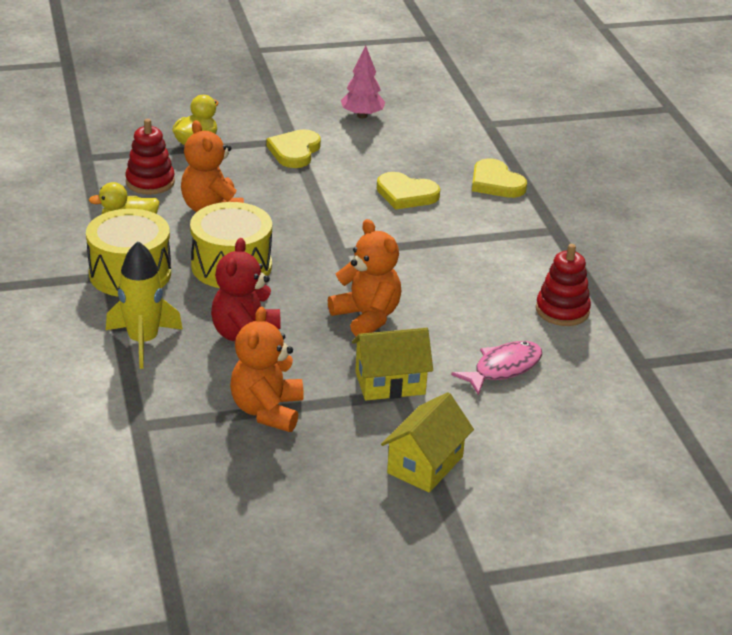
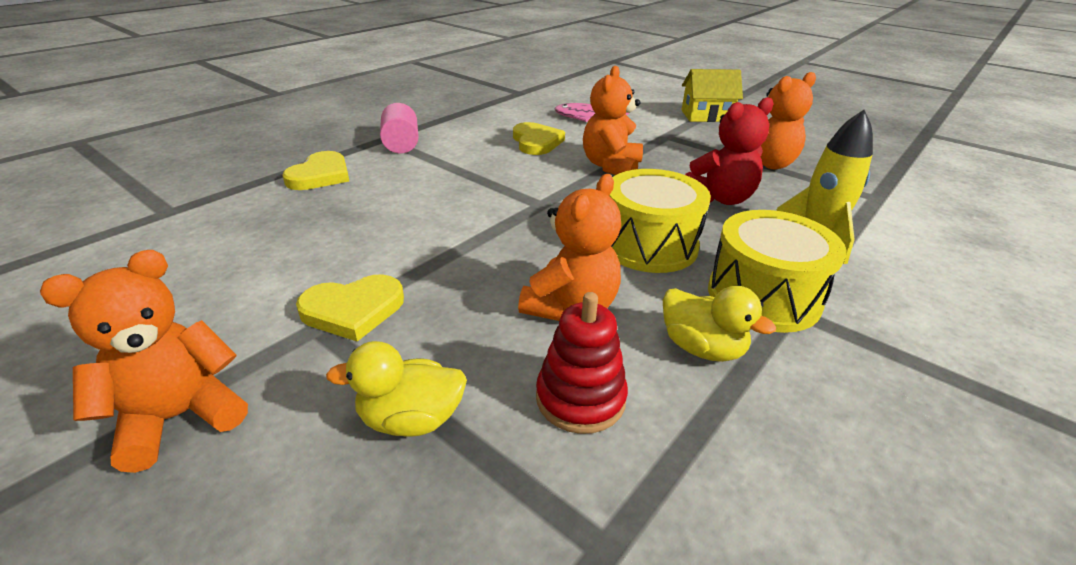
camera: 125 degrees left, 0 degrees up
(267, 102) = (179, 417): none -> orange teddy bear
(362, 115) = (188, 299): pink tree -> none
(390, 383) = (663, 140): yellow house -> none
(406, 194) = (391, 207): yellow heart -> yellow heart (536, 142)
(530, 233) = (401, 145): none -> pink cylinder
(562, 310) = (496, 117): red stacking toy -> none

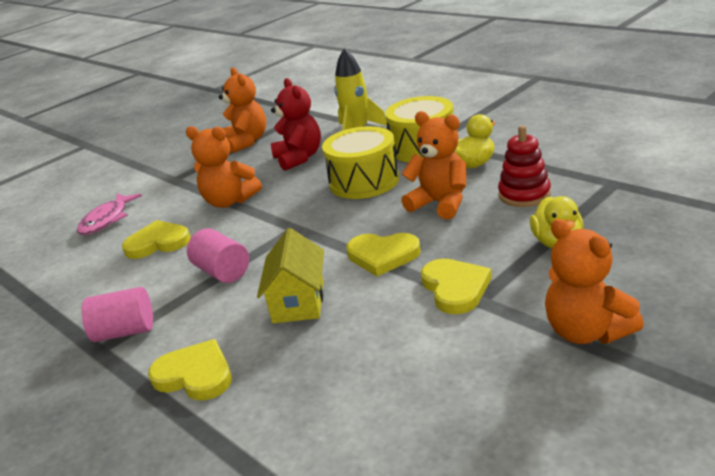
camera: 80 degrees left, 5 degrees down
(454, 259) = (383, 255): none -> yellow heart
(469, 173) = (222, 272): none -> pink cylinder
(706, 116) = (136, 162): yellow house -> yellow house (298, 301)

